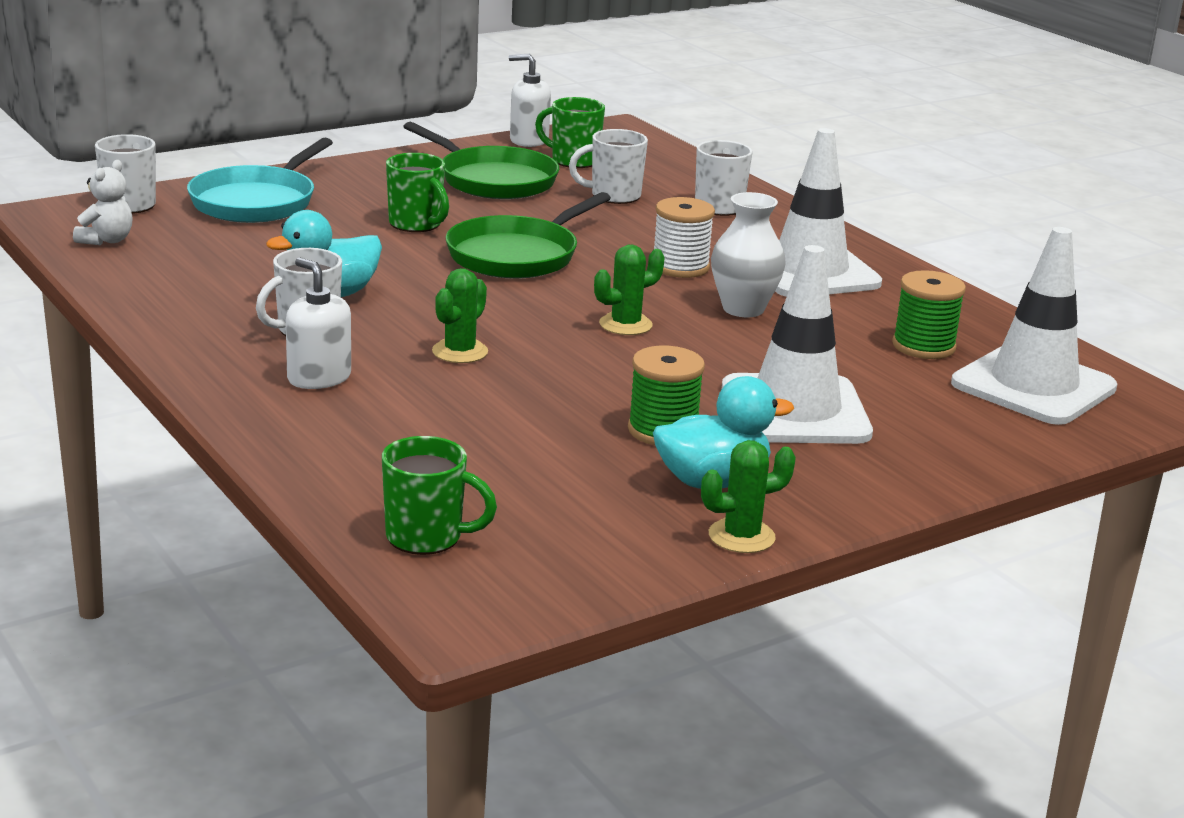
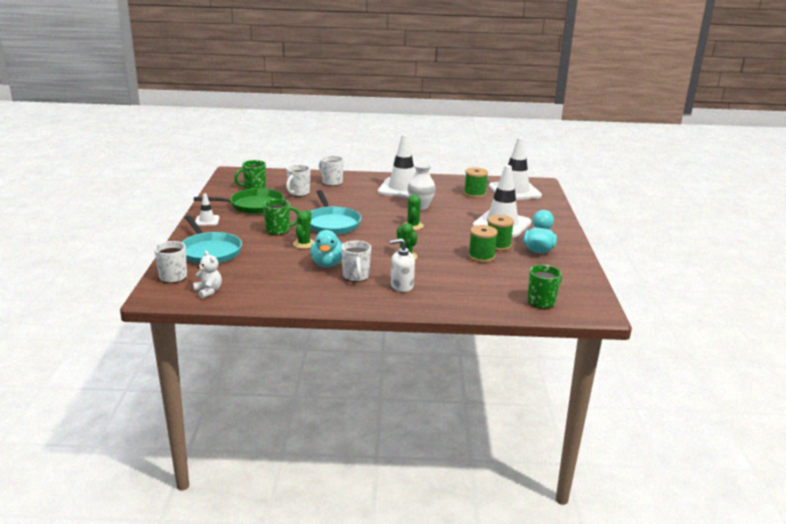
camera: 55 degrees left, 0 degrees up
(375, 168) = (207, 221): none -> white traffic cone
(517, 255) = (332, 223): green pan -> turquoise pan
(528, 140) = (221, 188): white soap dispenser -> none
(572, 425) = (481, 257): none -> green spool
(680, 267) = (375, 204): white spool -> none
(741, 536) = (576, 257): green cactus -> green cactus (304, 244)

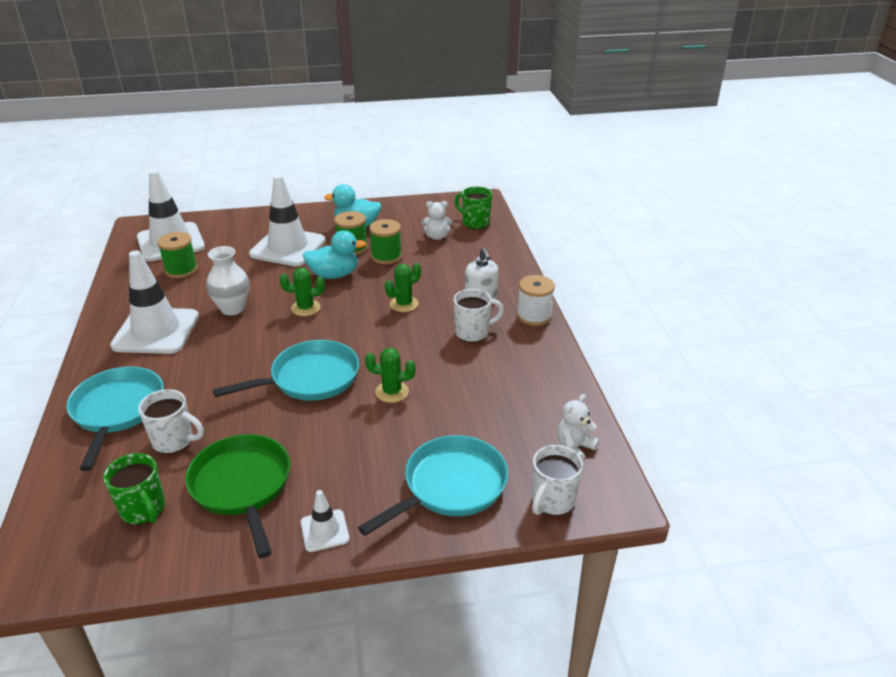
camera: 100 degrees left, 10 degrees up
(278, 230) = (349, 428): green mug -> none
(327, 264) = (447, 360): turquoise duck -> turquoise duck (334, 275)
(331, 182) = (117, 410): white mug -> turquoise pan
(367, 304) = (534, 316): none -> white spool
(514, 280) = (437, 237): none -> white teddy bear

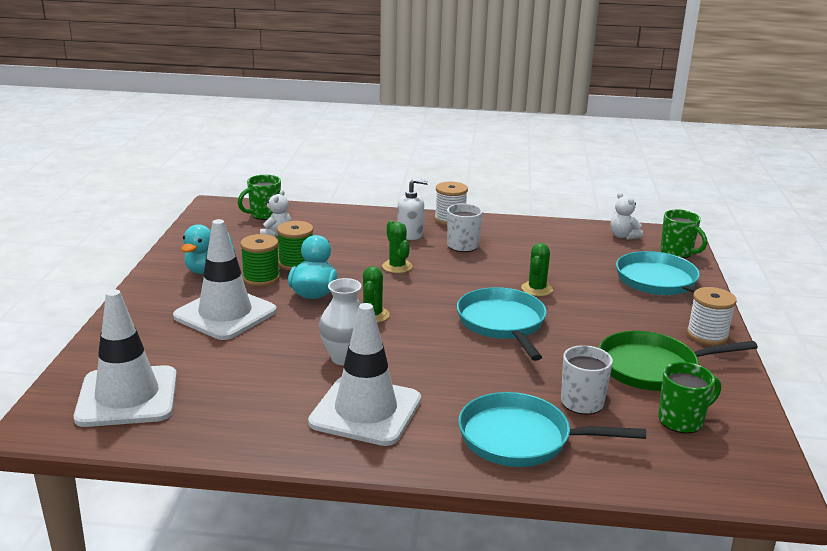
camera: 75 degrees left, 10 degrees down
(181, 270) = (220, 390): green spool -> none
(324, 530) = (707, 335): white traffic cone -> white spool
(552, 501) = (677, 252): white mug -> green mug

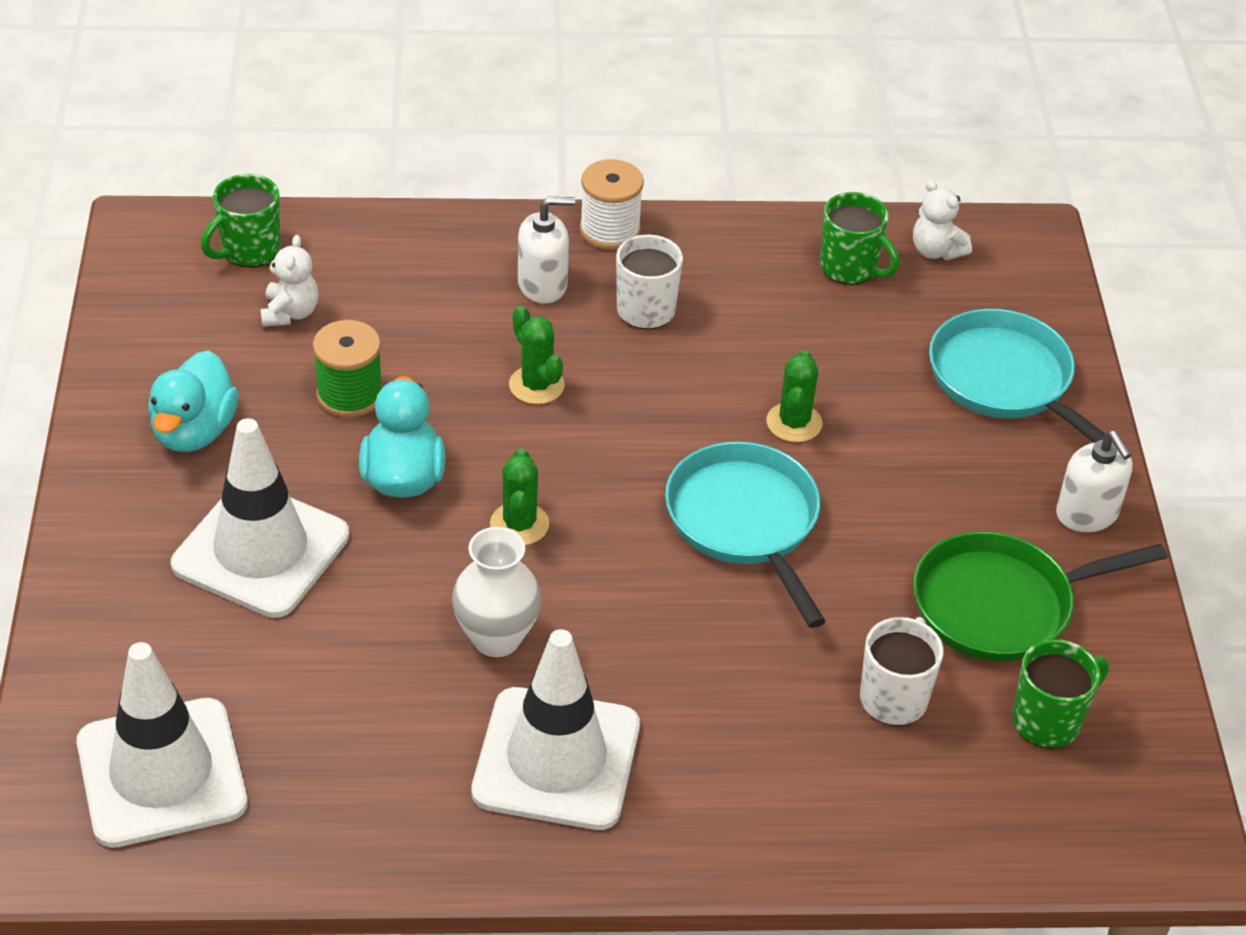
camera: 10 degrees left, 20 degrees up
(261, 278) = (296, 444): green spool -> none
(521, 438) = (807, 789): turquoise pan -> none
(677, 252) = (1034, 291): green mug -> green mug (850, 268)
(707, 335) = (1087, 514): white spool -> white soap dispenser

